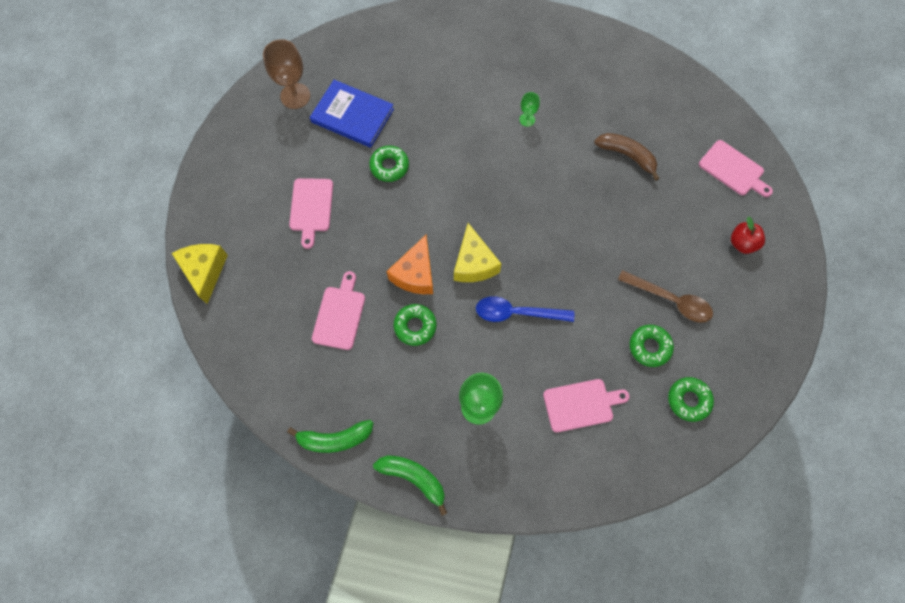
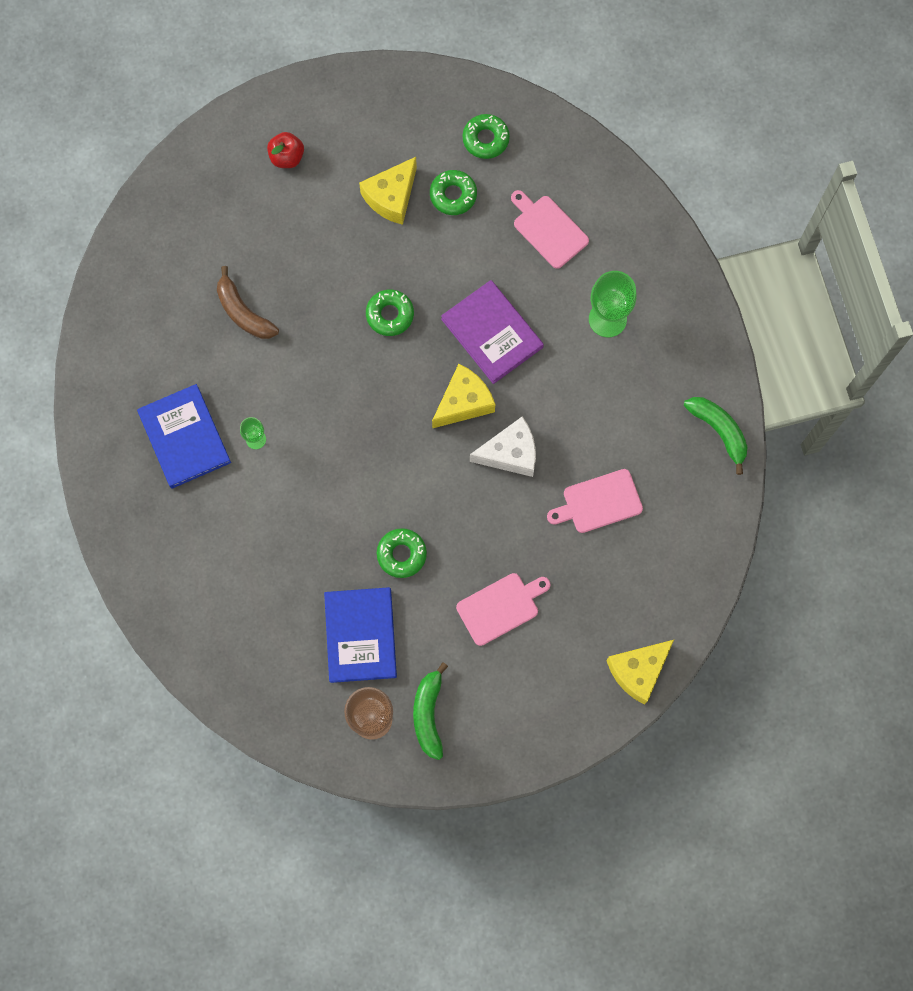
camera: 120 degrees left, 5 degrees up
(413, 478) = (708, 340): green banana -> green banana (428, 714)
(415, 274) = (510, 453): orange cheese -> white cheese
(415, 326) = (565, 422): green donut -> green donut (390, 315)
(516, 313) = (492, 333): blue spoon -> purple book
(553, 80) = (184, 437): none -> blue book
(627, 155) = (243, 312): brown banana -> brown banana turned 45 degrees counterclockwise
(670, 300) = (391, 197): brown spoon -> yellow cheese
(733, 170) = (200, 199): pink cutting board -> none

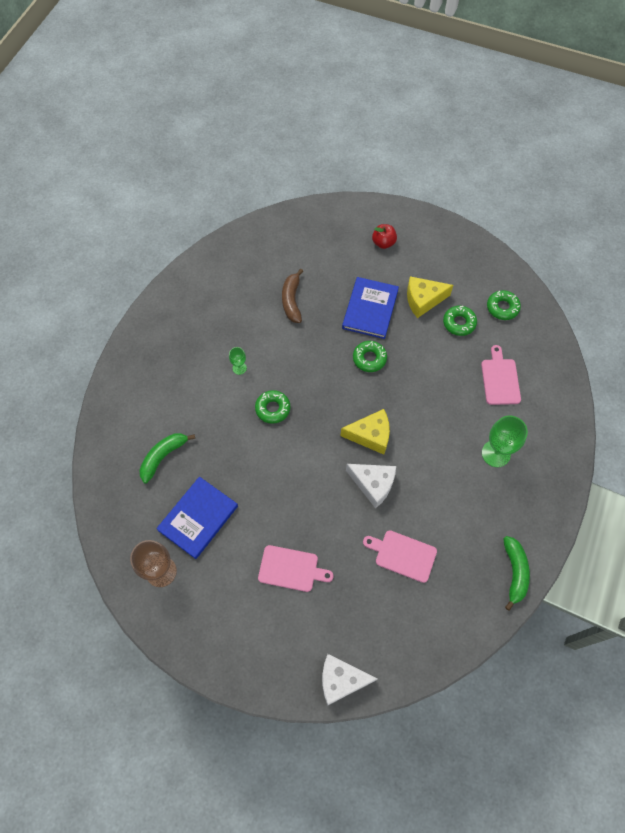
camera: 40 degrees right, 10 degrees down
(184, 437) = (204, 339): blue book -> blue book (370, 309)
(401, 554) = (261, 491): green donut -> green donut (273, 409)
(428, 714) = (194, 597): green banana -> green banana (163, 457)
(492, 333) = (419, 410): purple book -> none
(638, 671) = (341, 680): yellow cheese -> white cheese

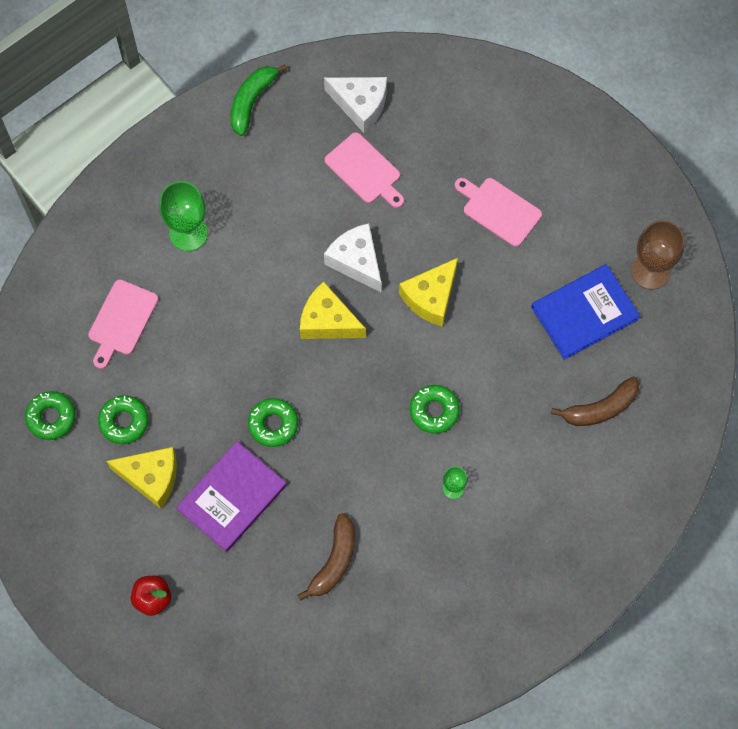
camera: 155 degrees left, 5 degrees up
(163, 457) = (600, 408): green banana -> brown banana
(310, 482) = (431, 297): none -> yellow cheese
(341, 680) = (496, 81): white cheese -> white cheese (360, 105)
(370, 309) = (232, 497): blue book -> purple book

